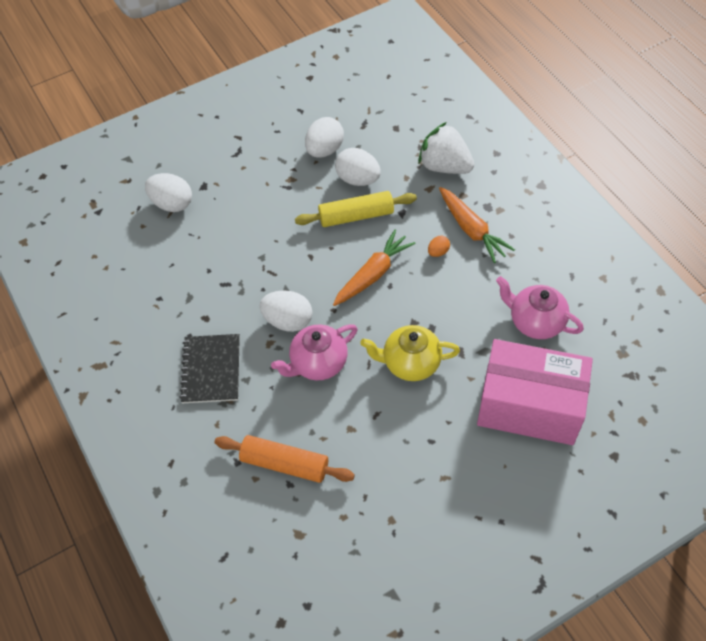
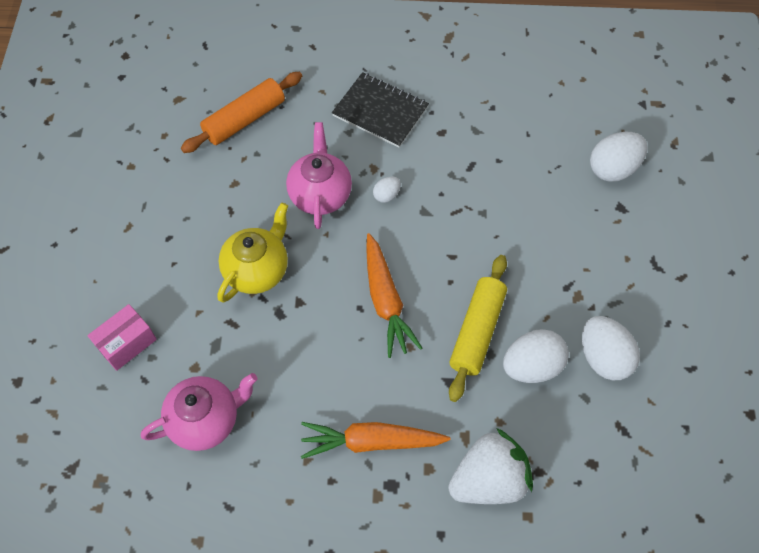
camera: 120 degrees right, 5 degrees up
(288, 321) = (386, 195): white egg -> white egg, size x0.50
(438, 252) = (367, 384): orange egg -> none
(529, 406) = (127, 343): pink box -> pink box, size x0.44

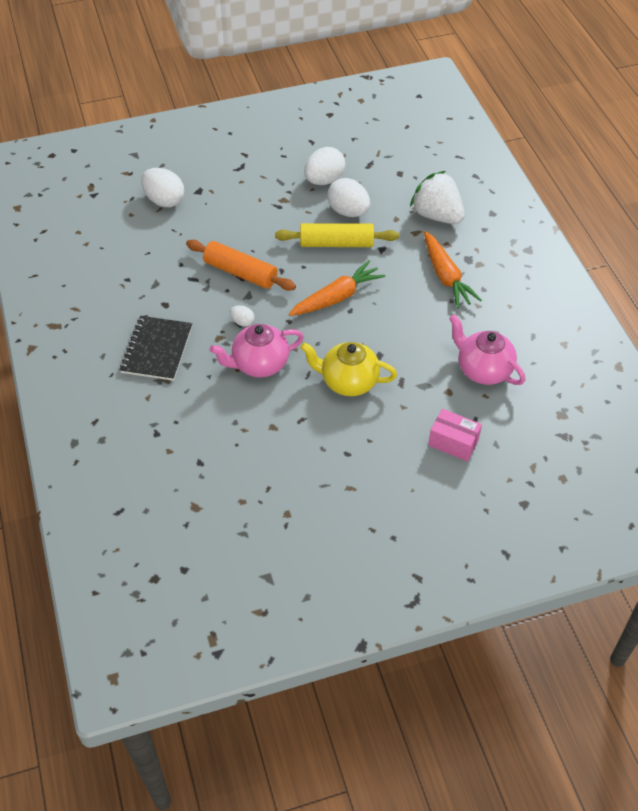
camera: 110 degrees left, 10 degrees down
(244, 119) = (201, 444): orange rolling pin -> orange rolling pin (241, 273)

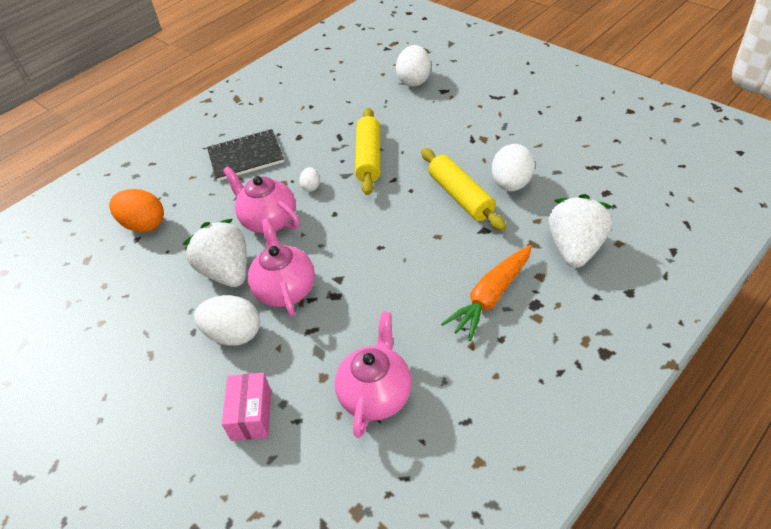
camera: 65 degrees right, 5 degrees down
(185, 451) = (144, 225): none -> orange egg
(241, 273) = (369, 158): orange rolling pin -> yellow rolling pin
(298, 411) = (227, 272): none -> white strawberry
(324, 180) = (536, 149): white egg -> white egg (234, 334)
(336, 297) = (389, 230): orange carrot -> none
(348, 381) = (285, 289): yellow teapot -> pink teapot

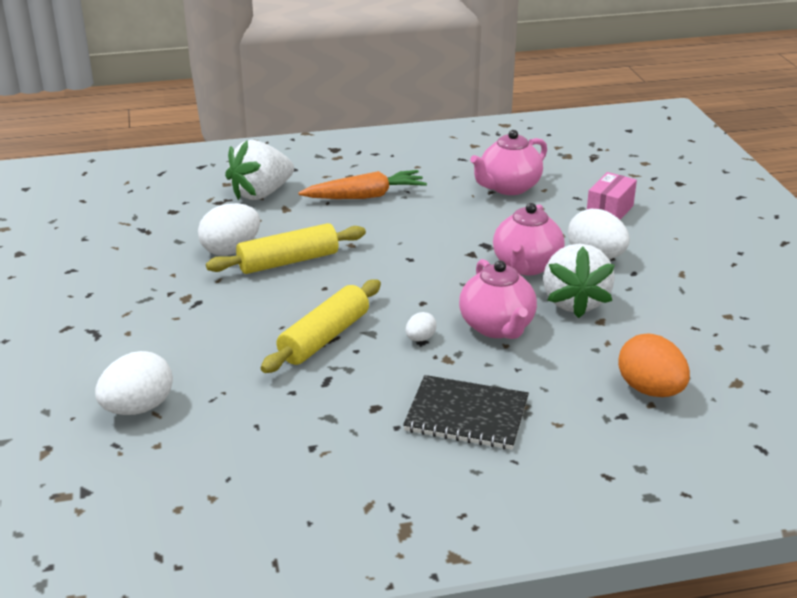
camera: 150 degrees left, 15 degrees down
(460, 196) = (288, 261): yellow rolling pin -> yellow rolling pin turned 60 degrees clockwise

